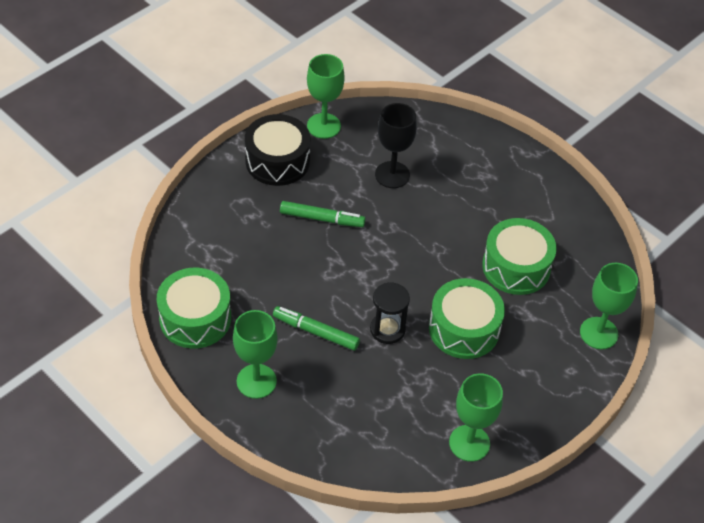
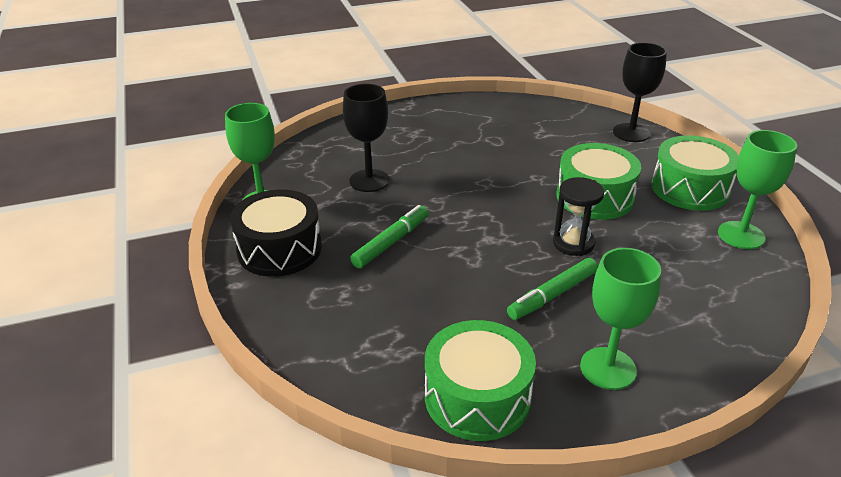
camera: 60 degrees left, 15 degrees down
(516, 267) = (534, 149): green drum -> green drum (690, 188)
(598, 333) = (631, 133): green goblet -> black goblet

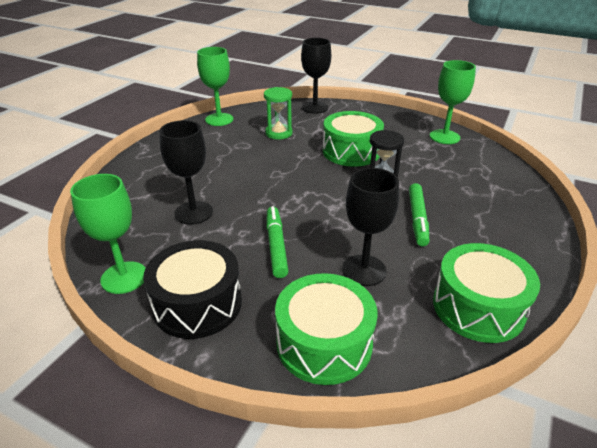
camera: 45 degrees left, 0 degrees up
(429, 304) = (364, 270): none -> black goblet
(547, 144) = (279, 133): none -> green hourglass
(608, 368) = (503, 241): green goblet -> green goblet (219, 119)
(690, 188) = (388, 124): green drum -> green drum (324, 343)

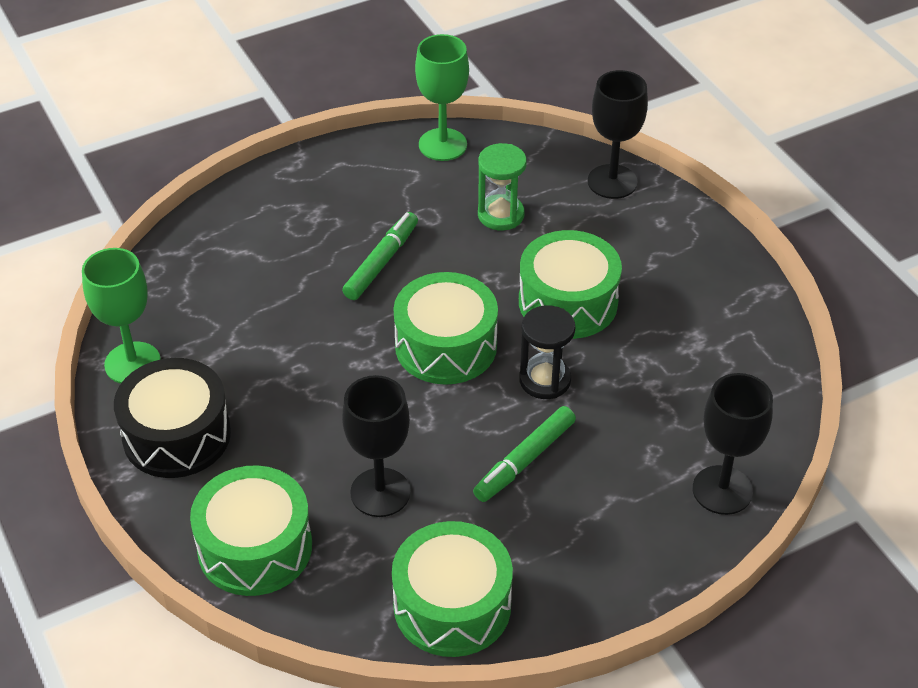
camera: 35 degrees right, 10 degrees up
(193, 213) = (269, 308): black goblet -> black goblet (722, 490)
(276, 246) = (317, 407): green marker -> green marker (381, 262)
(315, 189) = (446, 346): none -> green drum
(444, 137) = (747, 343): green goblet -> none

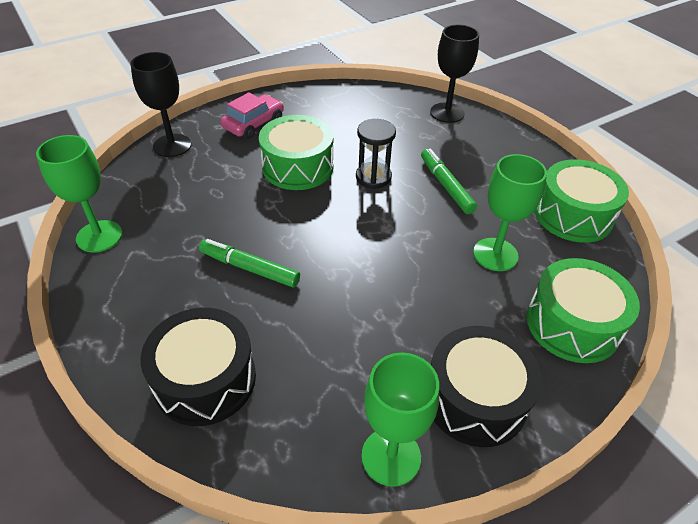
camera: 95 degrees left, 0 degrees up
(242, 238) = (205, 379): none -> black drum
(380, 492) = (495, 254): black goblet -> green goblet
(446, 346) = (345, 226): green drum -> none
(501, 215) = (199, 200): green hourglass -> none
(524, 460) = (446, 186): green marker -> green marker turned 150 degrees counterclockwise
(669, 256) = (253, 124): none -> pink car

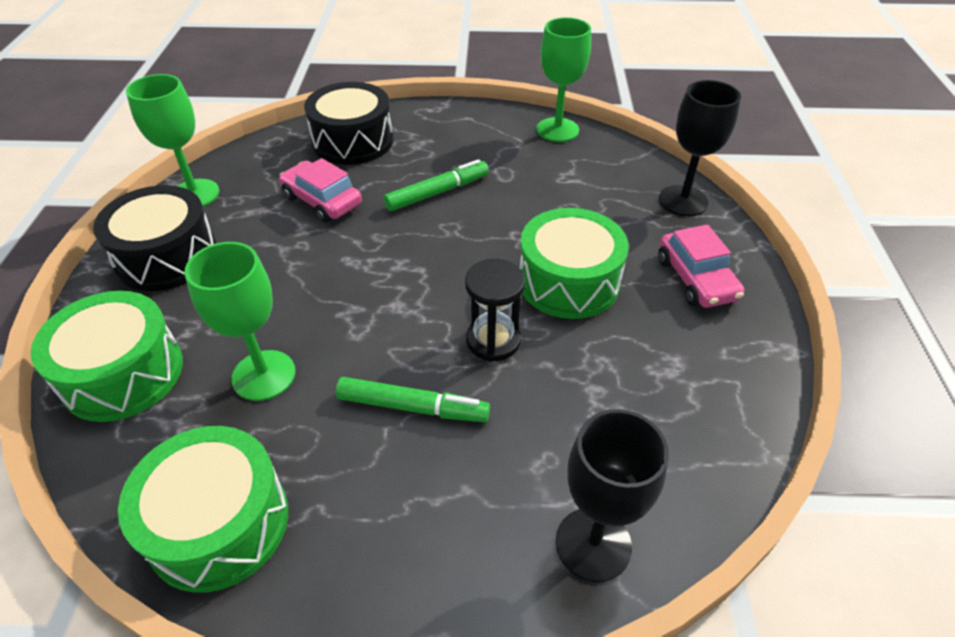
camera: 125 degrees right, 0 degrees up
(317, 338) = (322, 201): none -> pink car

